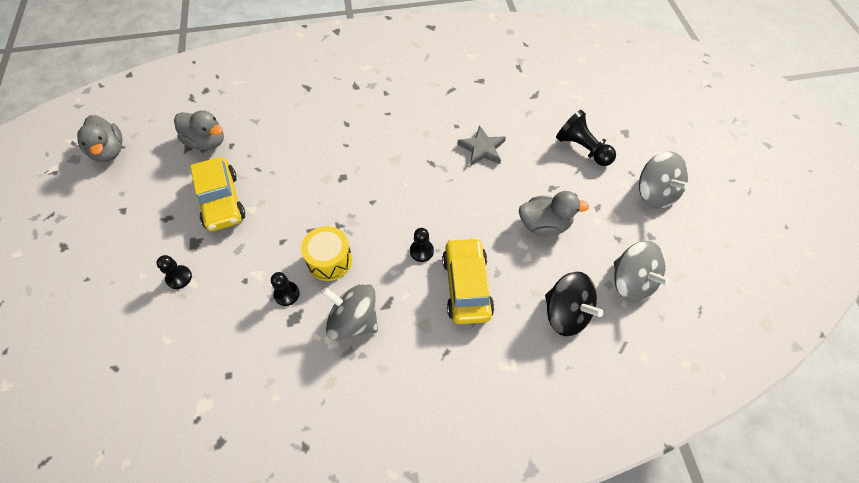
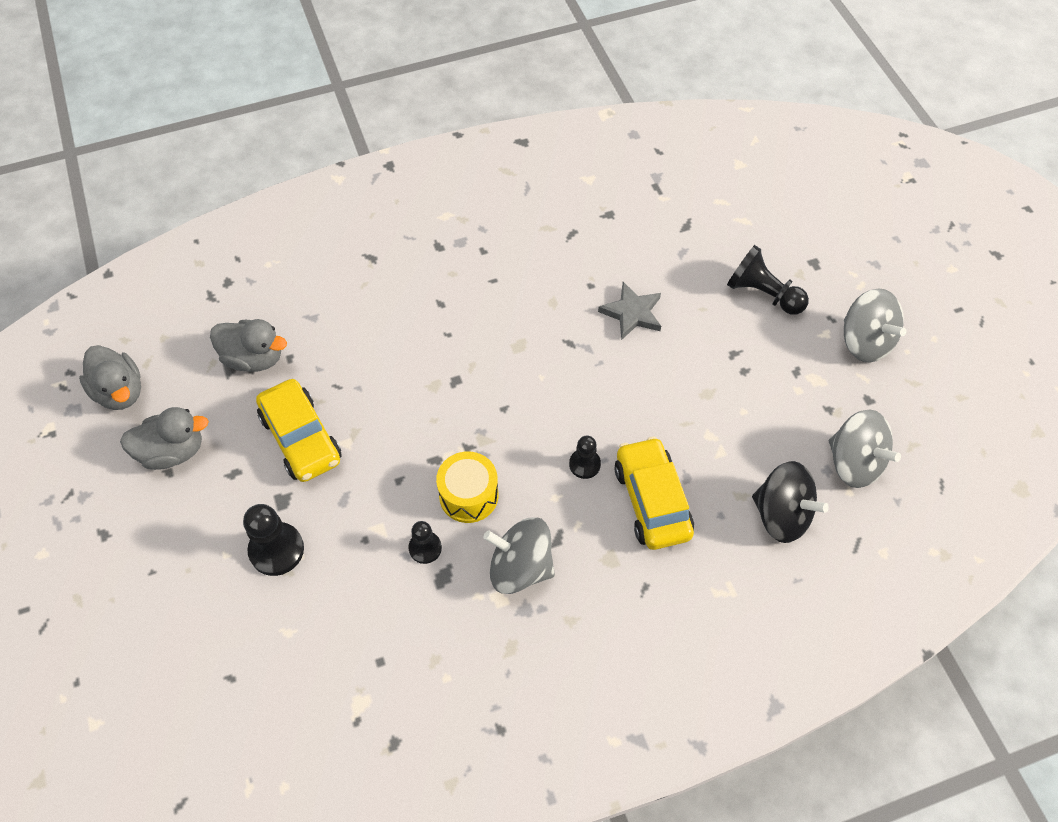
camera: 10 degrees left, 0 degrees up
(179, 278) = (276, 550): black pawn -> black pawn, size x1.65
(544, 225) = (733, 405): grey duck -> grey duck (172, 451)

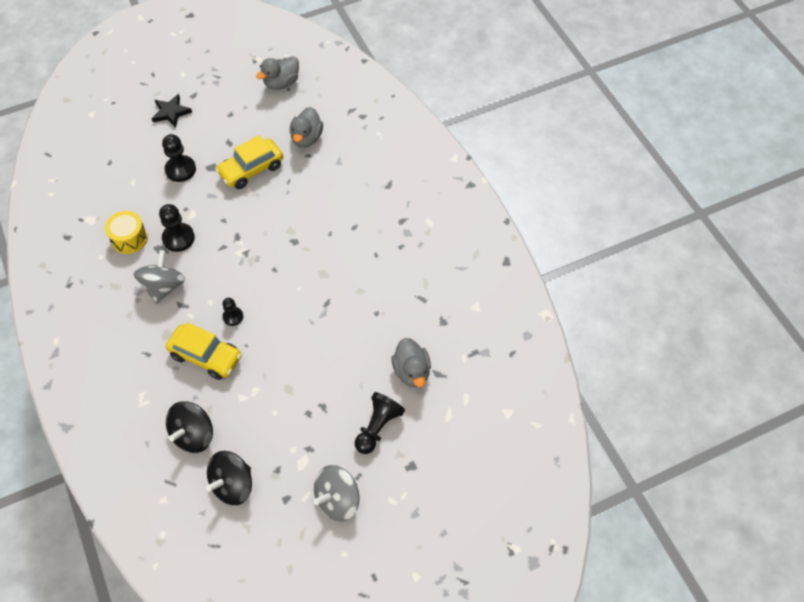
camera: 85 degrees right, 0 degrees up
(135, 571) = (171, 112): none -> black star
(172, 451) = (243, 113): grey duck -> grey duck (411, 371)
(425, 548) = (178, 238): black pawn -> black pawn, size x1.65
(468, 495) = (212, 256): yellow drum -> yellow drum (129, 239)
(632, 313) = (353, 340): grey star -> none
(652, 501) = (206, 356): yellow car -> yellow car turned 45 degrees clockwise
(854, 463) = (233, 485): grey spinning top -> black spinning top

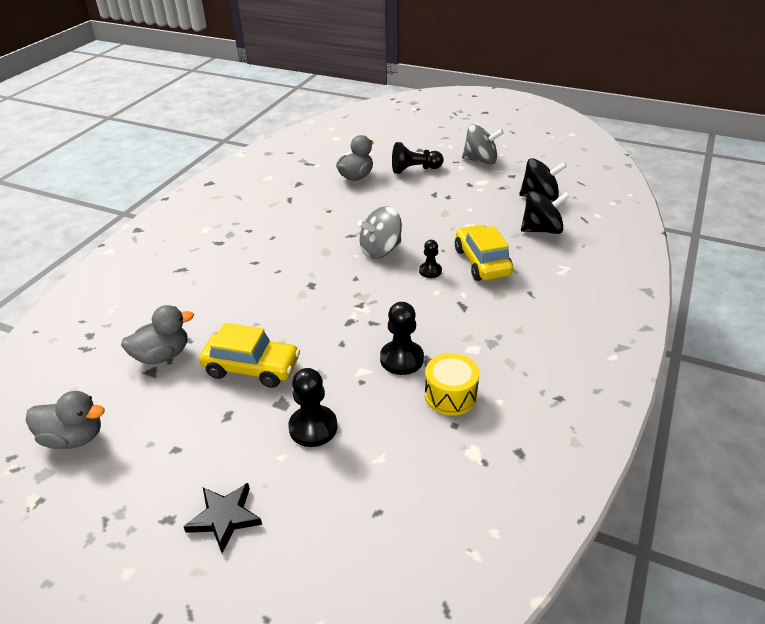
camera: 130 degrees left, 20 degrees down
(164, 287) = (463, 329): grey spinning top -> grey spinning top (380, 250)

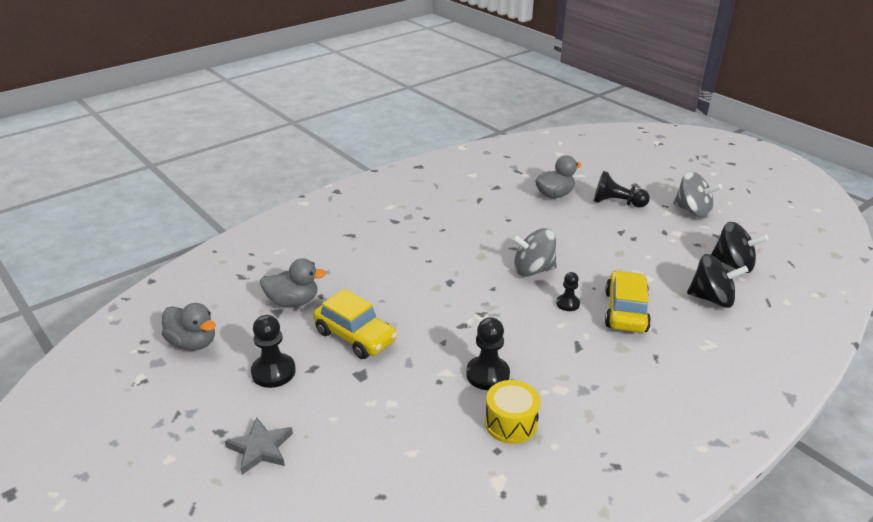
camera: 25 degrees right, 5 degrees down
(225, 518) = (260, 448): black star -> grey star
(313, 427) = (373, 404): black pawn -> black pawn (273, 372)

